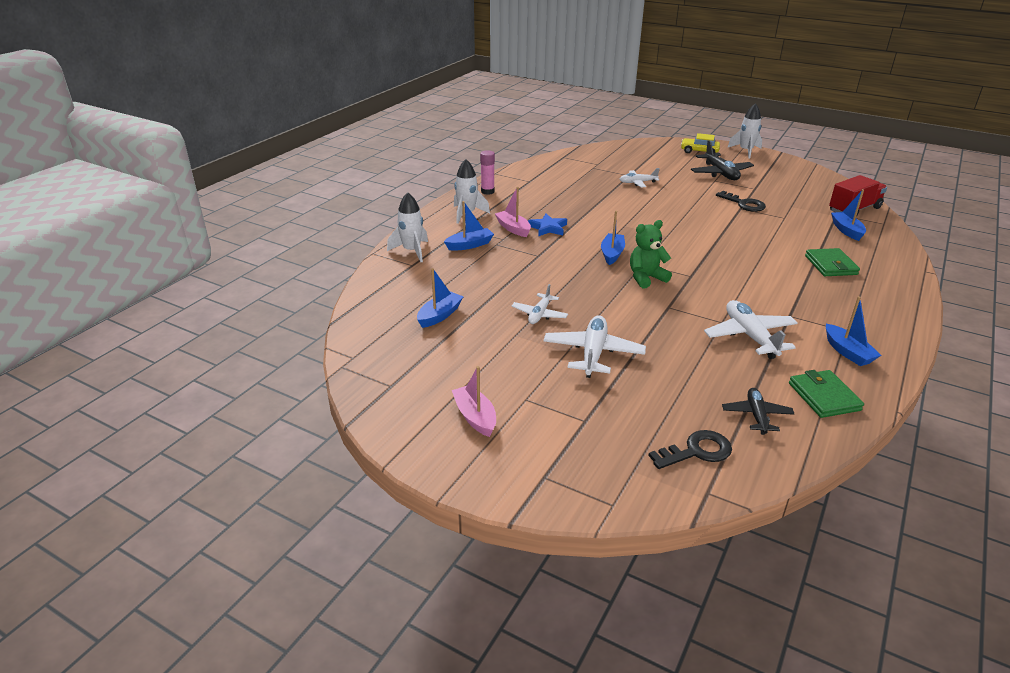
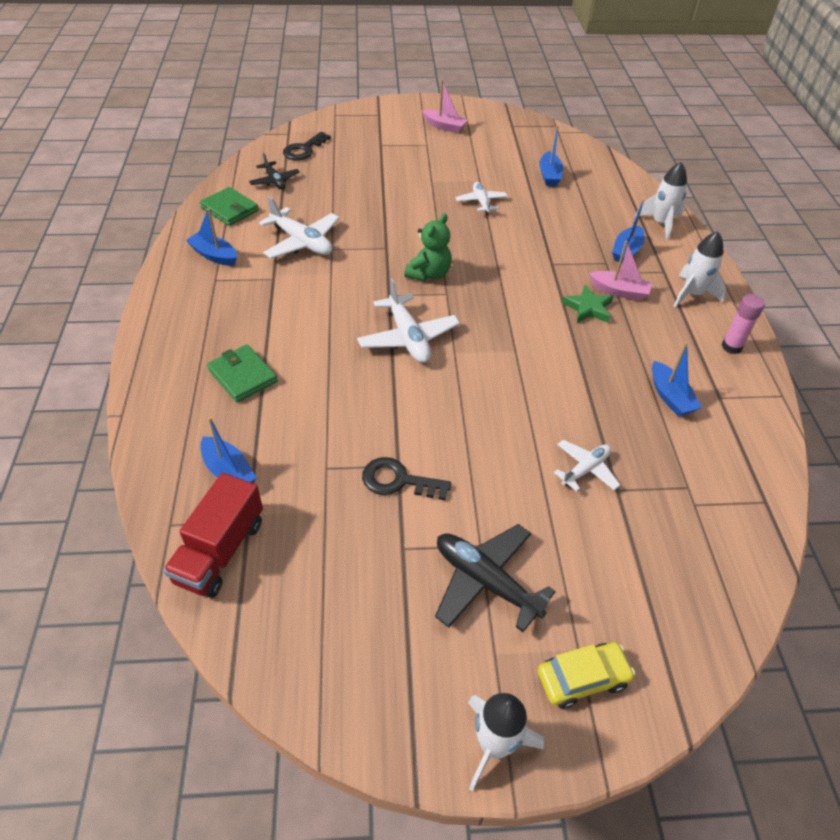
camera: 145 degrees right, 15 degrees up
(548, 228) = (588, 308): blue star -> green star
(593, 353) = (412, 186): white plane -> white plane (408, 337)
(612, 254) = (487, 295): blue boat -> blue boat (670, 397)

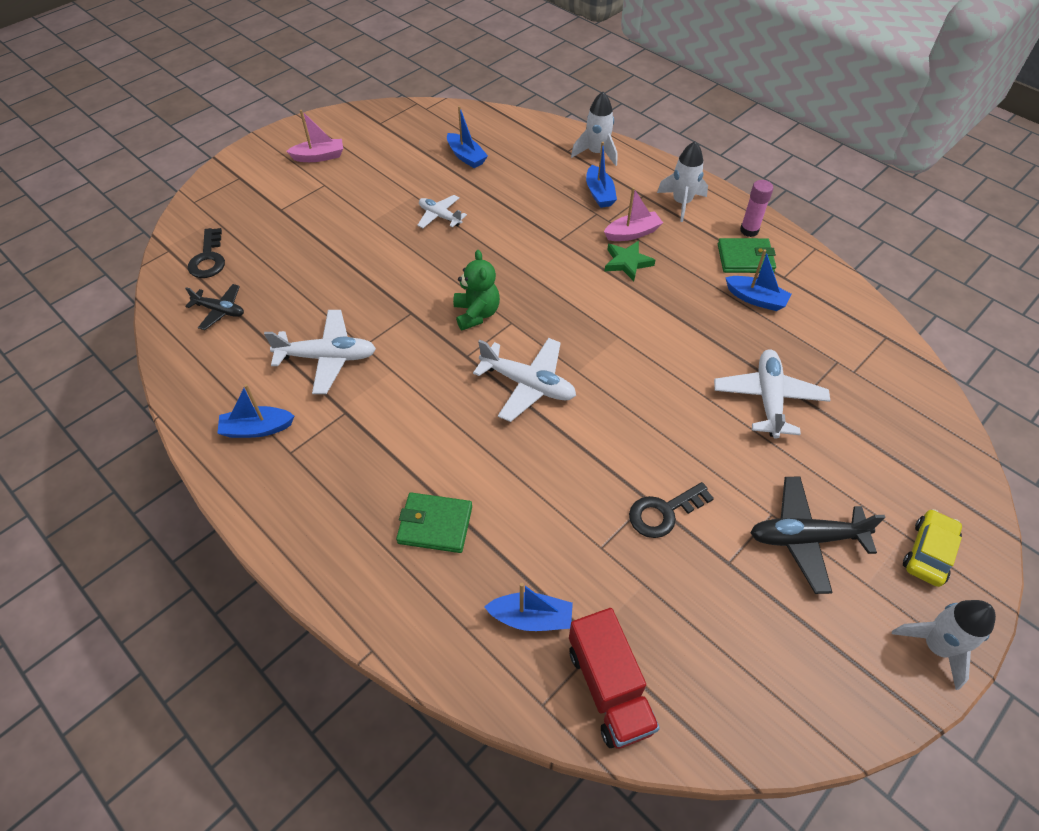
camera: 40 degrees left, 5 degrees up
(230, 209) = (210, 370): green wallet -> green wallet (745, 258)
(585, 469) = (768, 398): white plane -> white plane, size x1.63

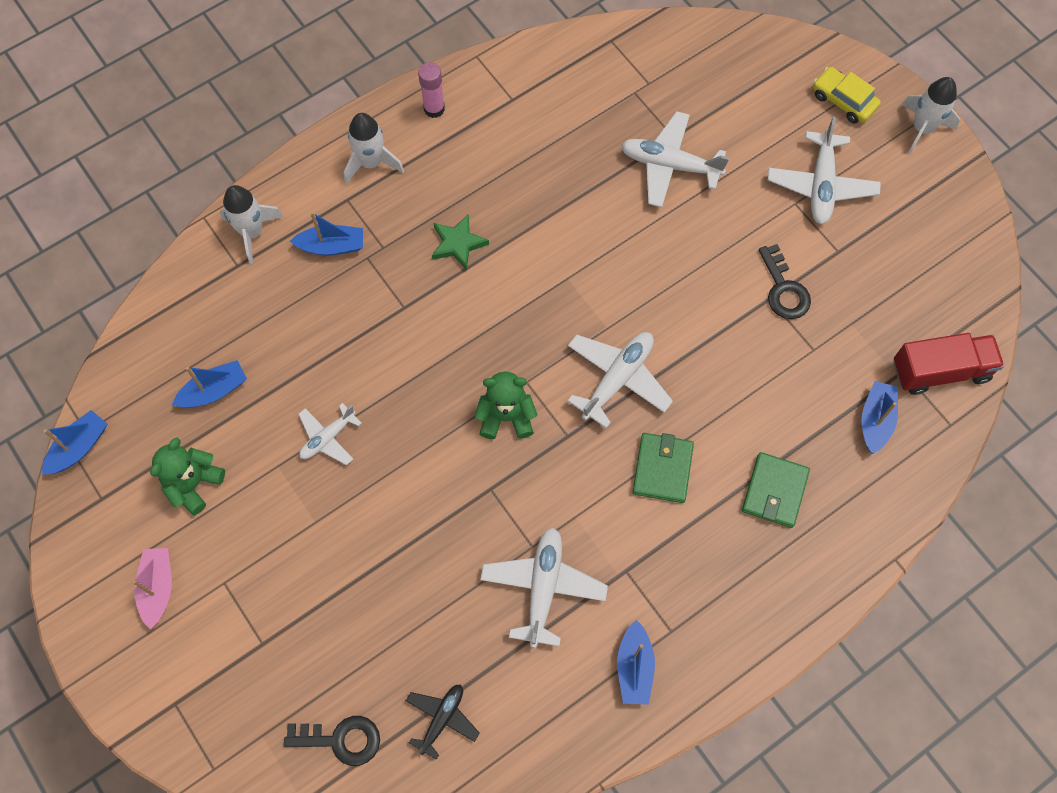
camera: 80 degrees left, 15 degrees up
(395, 159) = (193, 484): none -> green teddy bear
(632, 233) = (411, 227): pink boat -> none
(745, 258) = (477, 126): green wallet -> green wallet (662, 469)
(756, 299) = (539, 135): blue boat -> blue boat (79, 447)
(805, 538) = (821, 185): black plane -> white plane

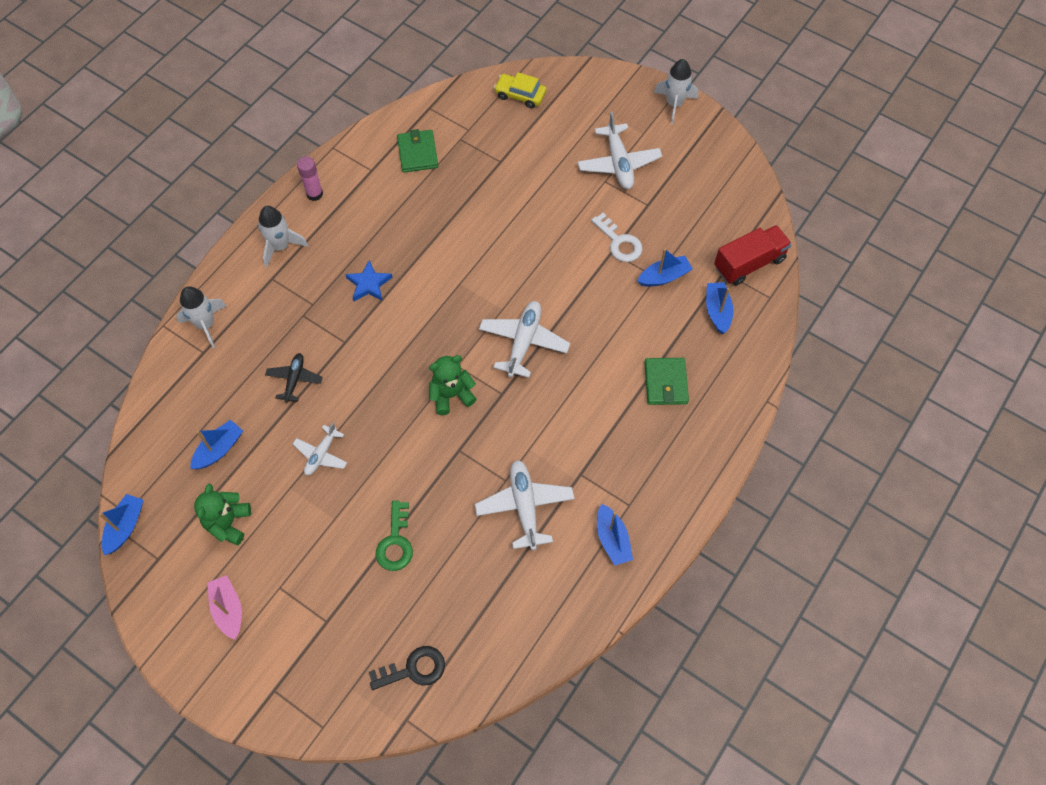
camera: 20 degrees left, 5 degrees down
(331, 246) = (272, 315): blue boat -> blue boat (664, 277)
(375, 576) = (395, 542): none -> green key
(442, 719) = (485, 626): black plane -> black plane (294, 379)
(458, 244) = (369, 284): green star -> blue star
(662, 469) = (580, 394): green wallet -> green wallet (418, 153)
(670, 165) = (505, 182): white plane -> none
(783, 289) = (619, 242): black key -> white key
(843, 100) = (612, 101): yellow car -> yellow car (520, 95)

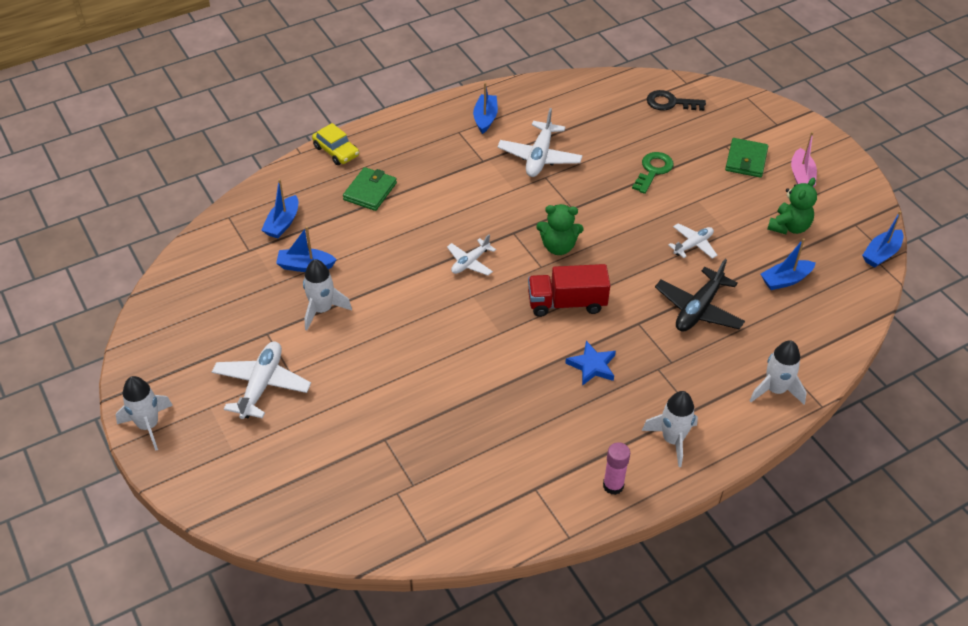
camera: 155 degrees left, 15 degrees down
(294, 379) = (698, 309): black plane -> black plane, size x1.63
(418, 153) = (471, 487): green wallet -> green wallet (746, 160)
(520, 95) = (309, 511): yellow car -> yellow car (336, 151)
(523, 342) = (470, 262): white plane -> white plane, size x0.61
(619, 242) = (322, 310): white key -> white rocket
(749, 263) = (221, 248): red truck -> red truck (566, 303)

